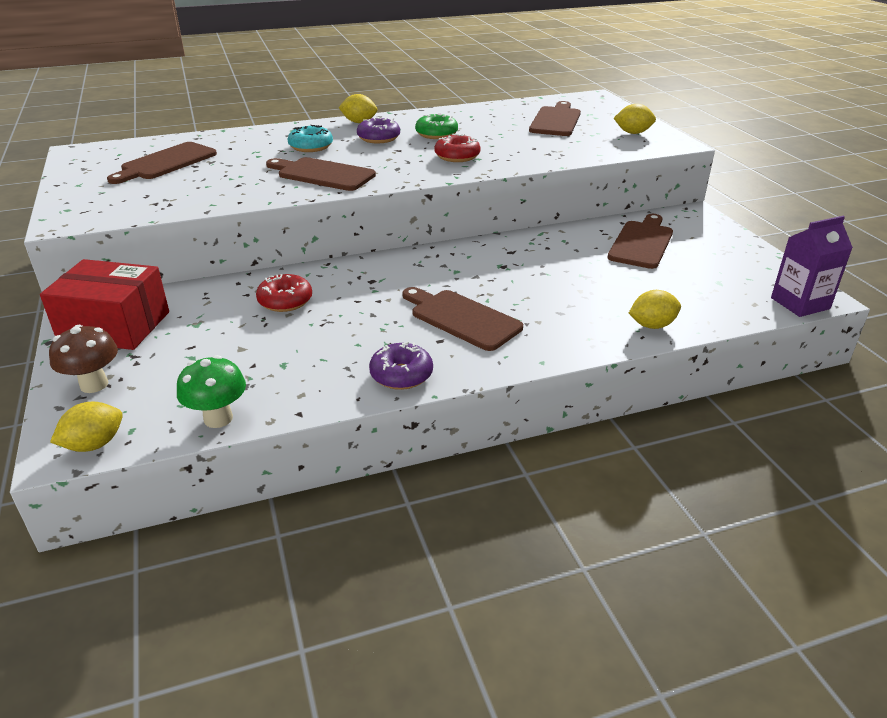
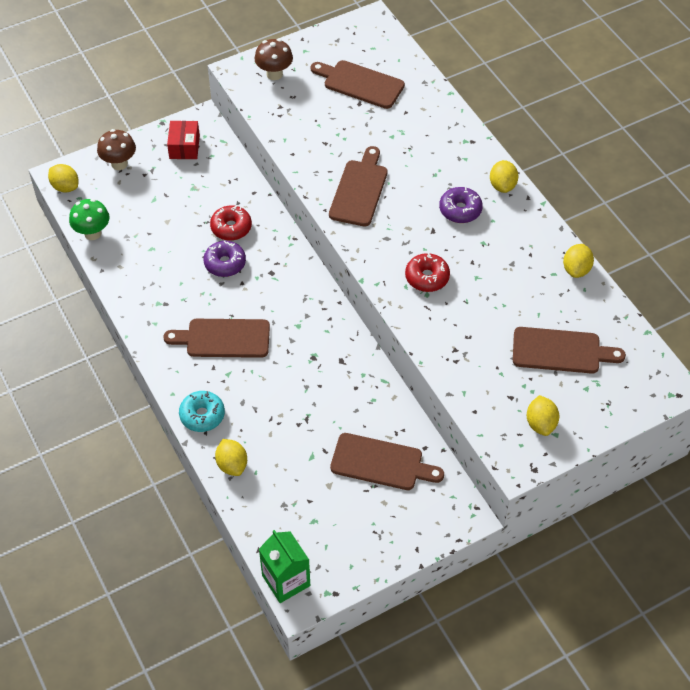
camera: 80 degrees right, 20 degrees up
(96, 202) = (274, 74): none -> brown mushroom
(114, 326) = (184, 147): red box -> red box, size x0.57
(311, 147) = (423, 166): turquoise donut -> turquoise donut (202, 415)
(401, 375) = (147, 314): purple donut -> purple donut (225, 263)
(436, 134) = (485, 253): green donut -> none
(461, 318) = (223, 338): brown cutting board -> brown cutting board turned 120 degrees counterclockwise
(469, 109) = (576, 269): none -> yellow lemon
(800, 303) = (286, 580): purple carton -> green carton

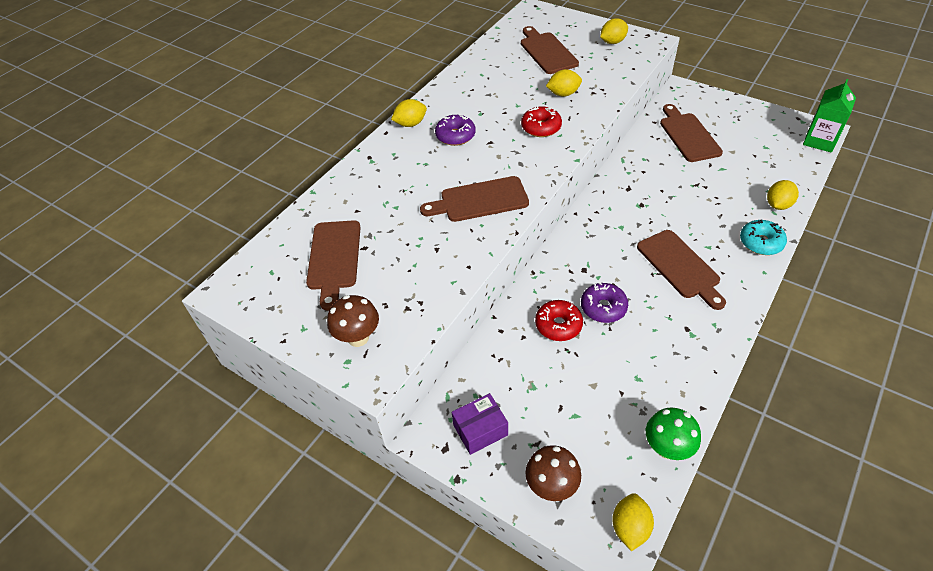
camera: 115 degrees left, 5 degrees down
(184, 147) = (480, 430): red box -> purple box
(576, 269) = (468, 66): yellow lemon -> yellow lemon (563, 94)

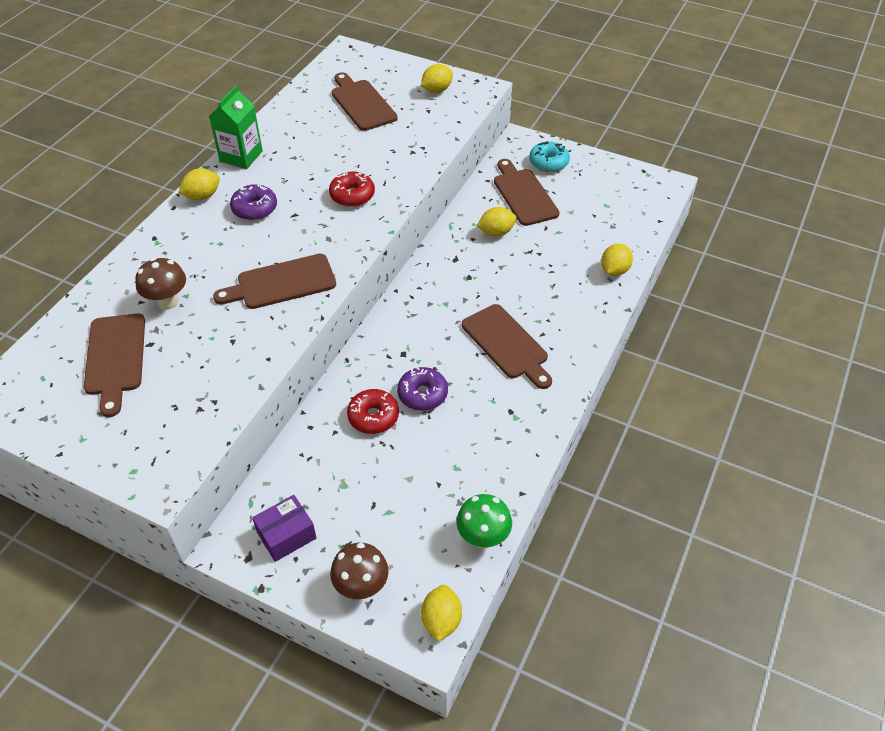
camera: 10 degrees left, 0 degrees up
(358, 338) = (144, 445): brown mushroom -> brown mushroom (167, 302)
(563, 94) = (379, 154): yellow lemon -> yellow lemon (496, 232)
(761, 242) = (593, 313): turquoise donut -> turquoise donut (548, 162)
(819, 141) = (664, 196): green carton -> green carton (241, 156)

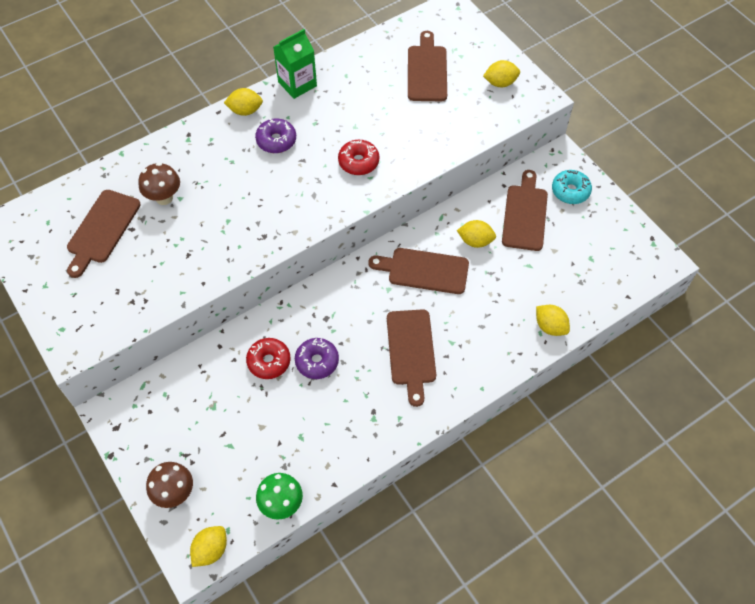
camera: 30 degrees right, 10 degrees up
(281, 283) = (253, 220): brown cutting board -> brown cutting board (424, 270)
(286, 535) = (150, 424): purple box -> none
(614, 270) = (550, 326): yellow lemon -> yellow lemon turned 75 degrees clockwise

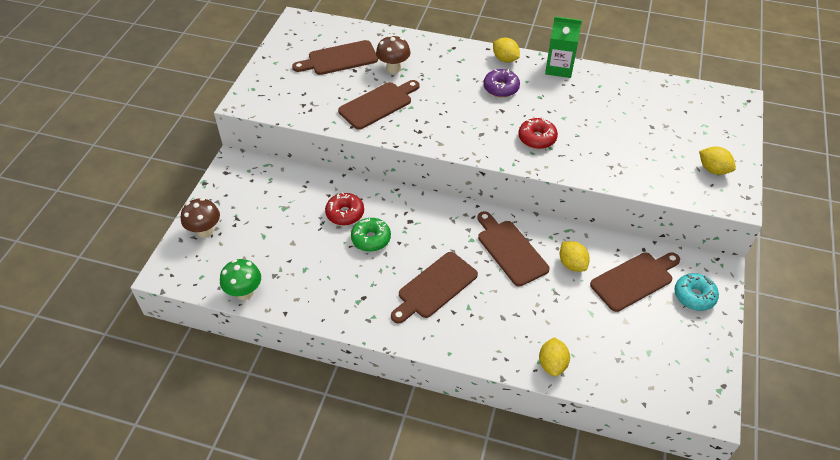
camera: 50 degrees right, 10 degrees down
(211, 550) = (180, 277): yellow lemon -> none
(317, 361) = (371, 239): purple donut -> green donut
(427, 70) = (664, 123): brown cutting board -> brown cutting board (378, 104)

